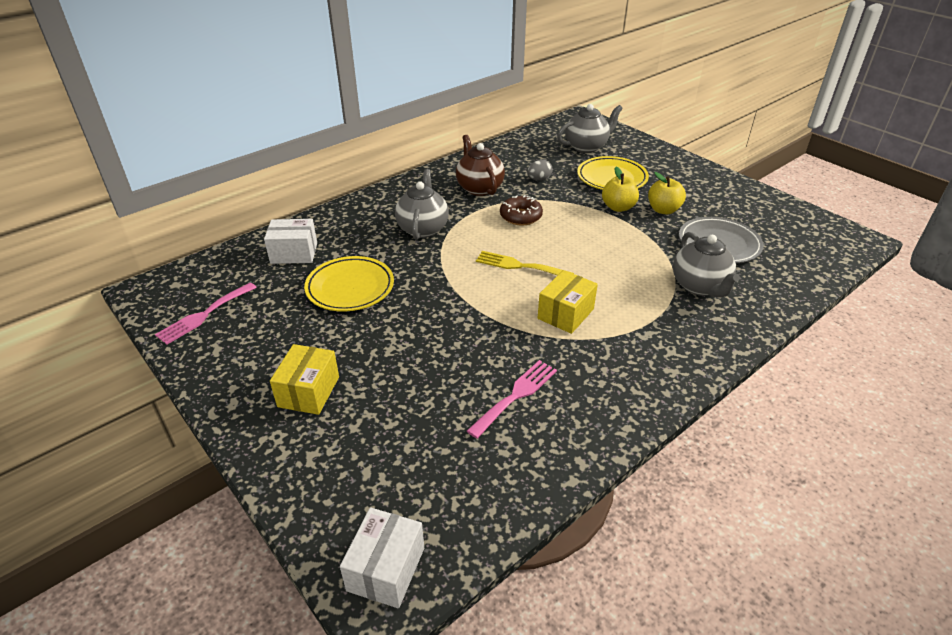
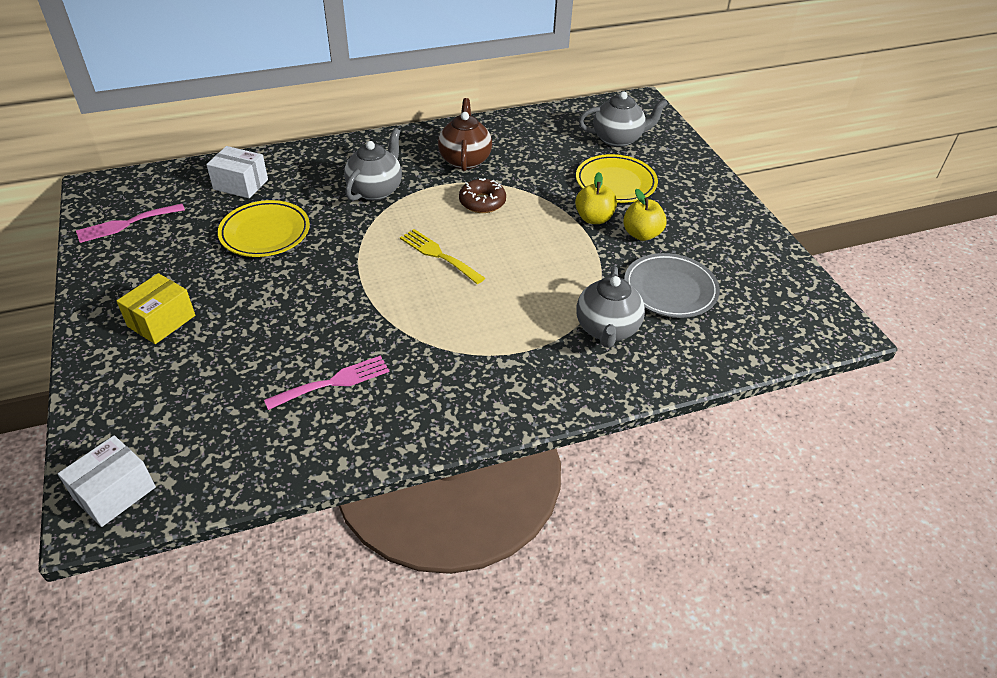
camera: 20 degrees right, 5 degrees up
(539, 179) = (534, 165): grey egg -> none
(565, 314) = (444, 317): yellow box -> none

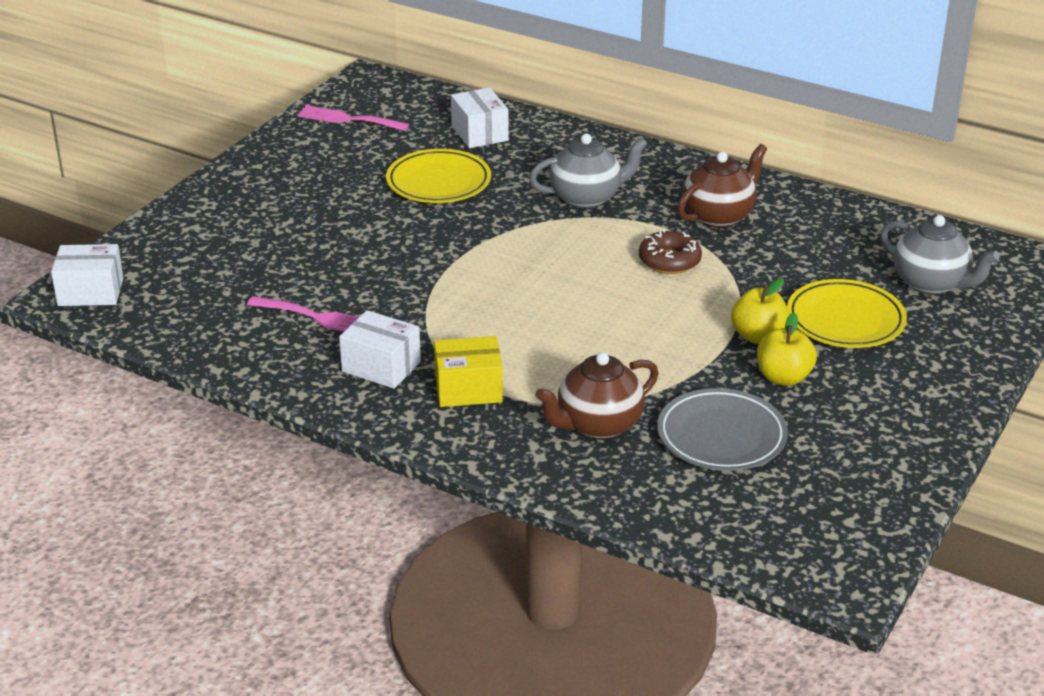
camera: 50 degrees right, 10 degrees down
(161, 321) = (270, 203): yellow box -> yellow box (468, 389)
(431, 386) = (381, 366): none -> white box
(438, 255) = (552, 279): yellow fork -> none
(607, 330) = (597, 425): grey teapot -> brown teapot

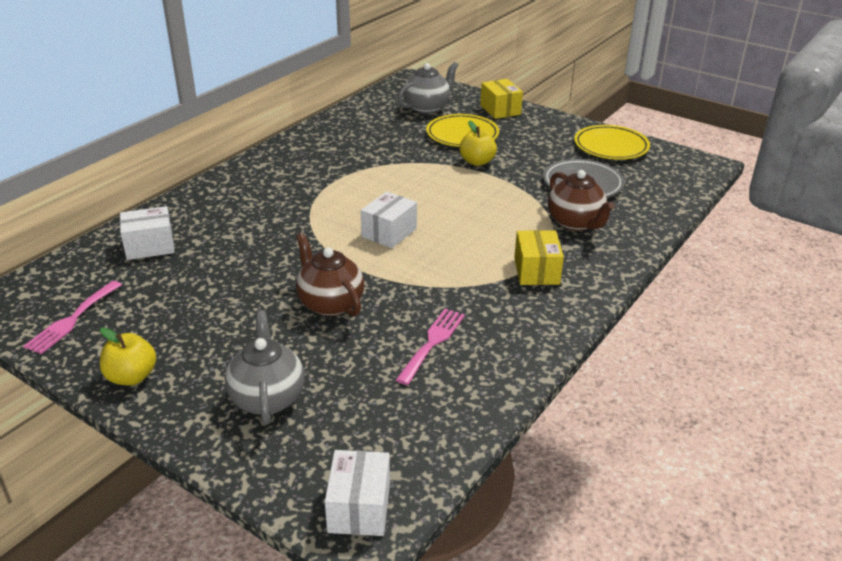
camera: 85 degrees left, 0 degrees up
(381, 366) = (507, 310): white box -> white box (389, 232)
(438, 182) = (226, 271): yellow plate -> yellow plate (611, 147)
(587, 198) = (283, 205): grey teapot -> grey teapot (267, 397)
(669, 261) = (382, 181): brown donut -> none
(719, 216) = (329, 159): brown teapot -> brown teapot (330, 303)
(783, 377) = (521, 159): yellow apple -> yellow apple (132, 377)
(962, 355) = (500, 110): none -> yellow box

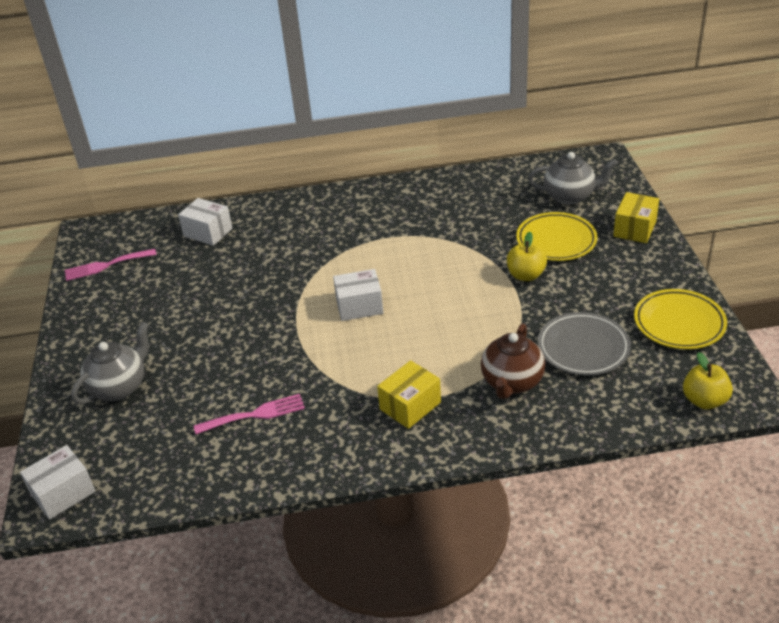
camera: 50 degrees right, 5 degrees up
(132, 377) = (82, 325): yellow apple -> yellow apple (704, 400)
(330, 303) = (241, 342): brown teapot -> none

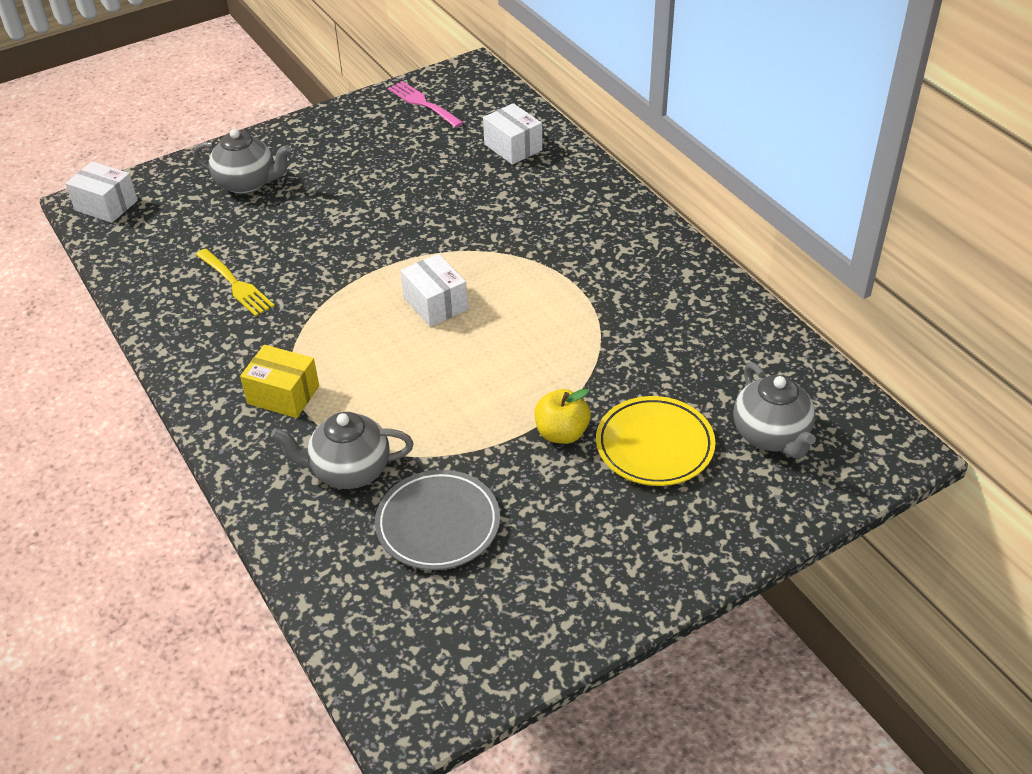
camera: 65 degrees right, 5 degrees up
(208, 232) = (513, 147): white box -> white box turned 45 degrees counterclockwise
(255, 414) = (236, 285): pink fork -> yellow fork
(512, 383) = (349, 471): brown teapot -> grey teapot
(634, 229) = (730, 526): yellow box -> none
(679, 323) = (530, 618): yellow plate -> none
(704, 400) = (378, 672): yellow apple -> none

